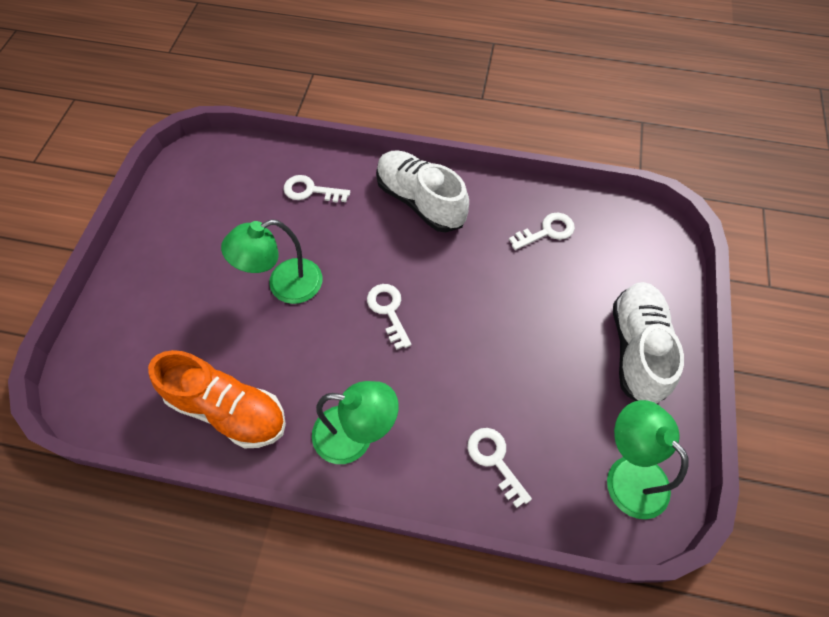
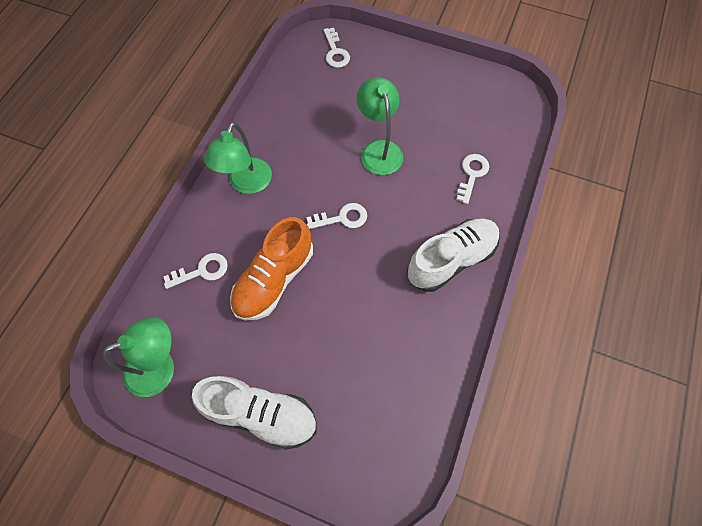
camera: 100 degrees right, 5 degrees up
(228, 409) = (287, 112): orange shoe -> orange shoe (274, 279)
(547, 231) = (401, 368): white key -> white key (335, 52)

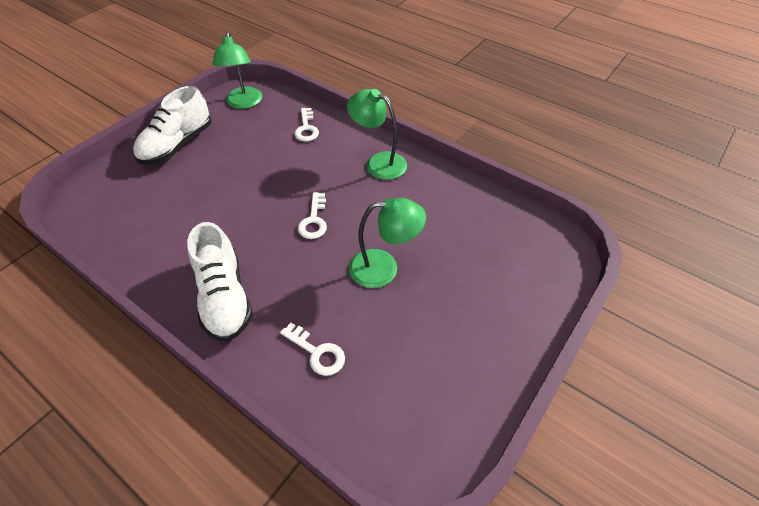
camera: 105 degrees right, 15 degrees down
(274, 279) = (277, 166): orange shoe -> none
(335, 52) = (539, 259): white key -> none

